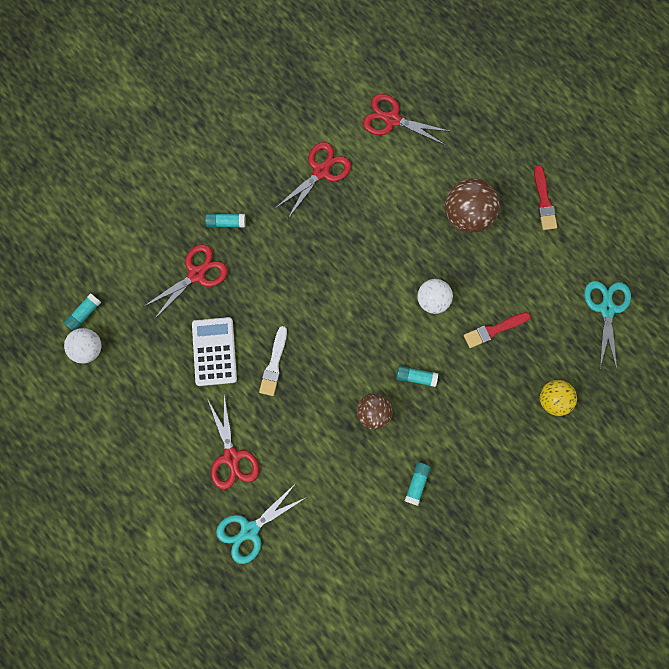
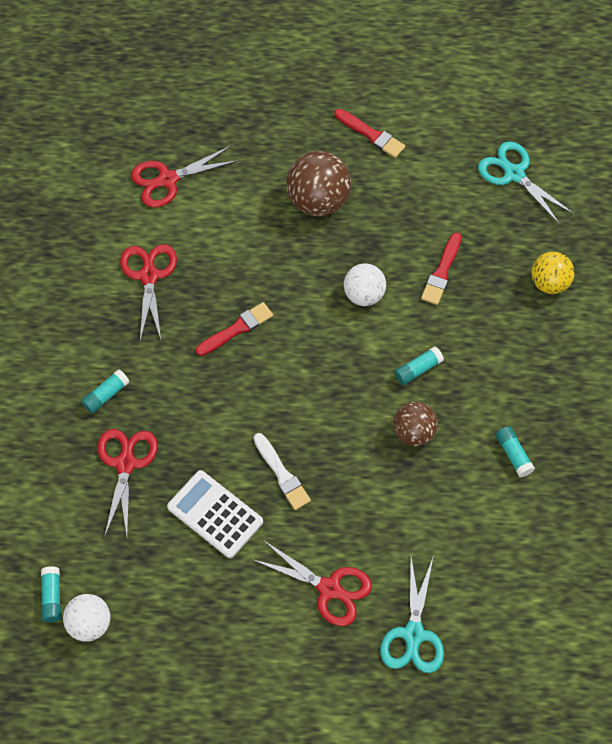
camera: 45 degrees left, 15 degrees down
(337, 251) = (236, 329): none -> red brush

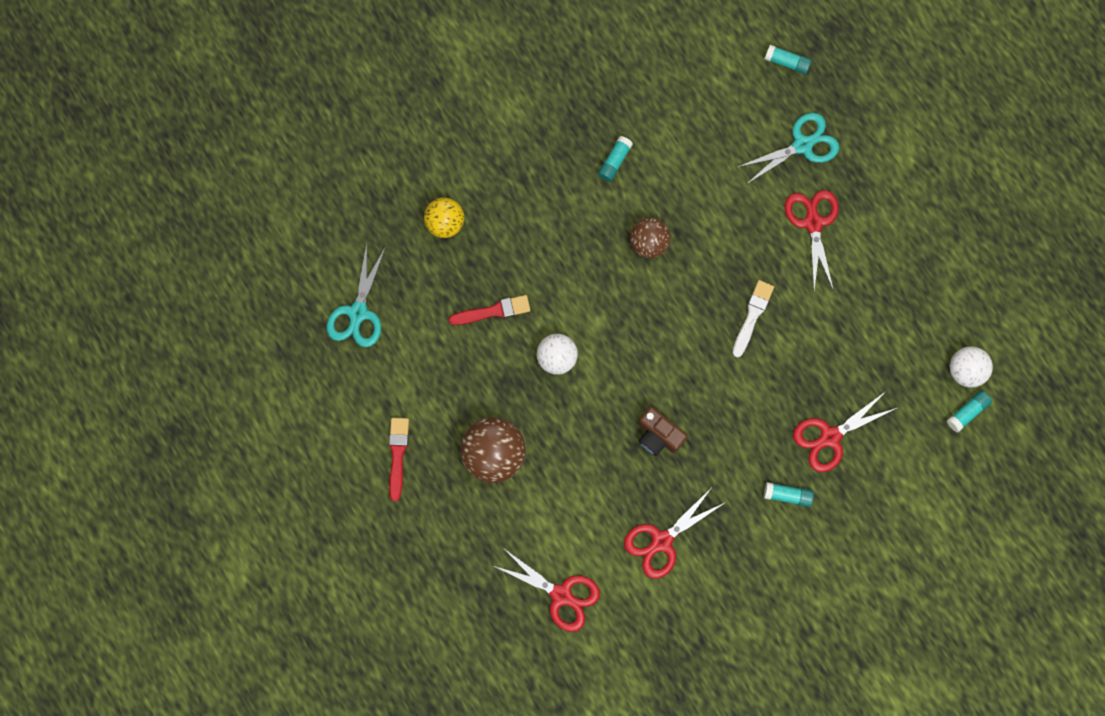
camera: 125 degrees left, 15 degrees up
(215, 514) = (819, 342): white calculator -> none
(236, 329) = (658, 435): red brush -> brown camera
(418, 369) = (593, 274): turquoise glue stick -> turquoise glue stick (786, 62)

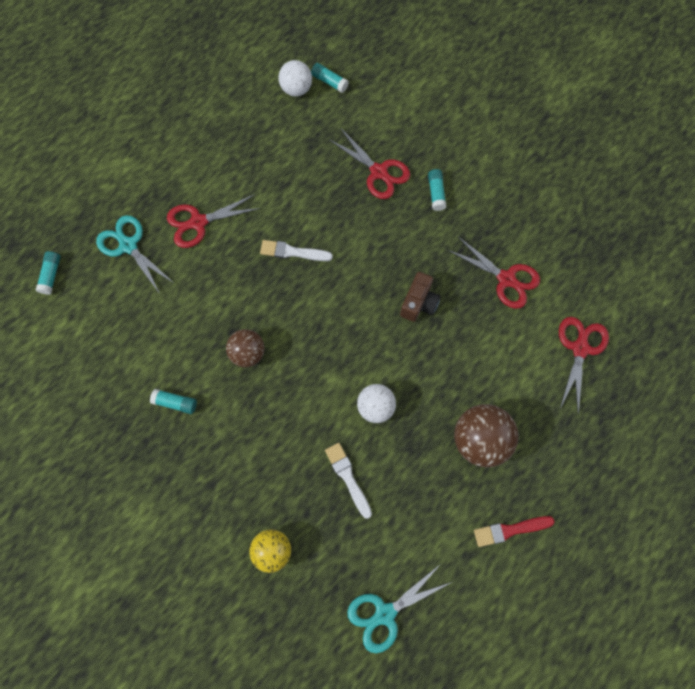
camera: 105 degrees left, 5 degrees down
(358, 312) = (385, 613): turquoise scissors -> turquoise scissors turned 150 degrees clockwise
(493, 311) = (348, 477): red brush -> white brush

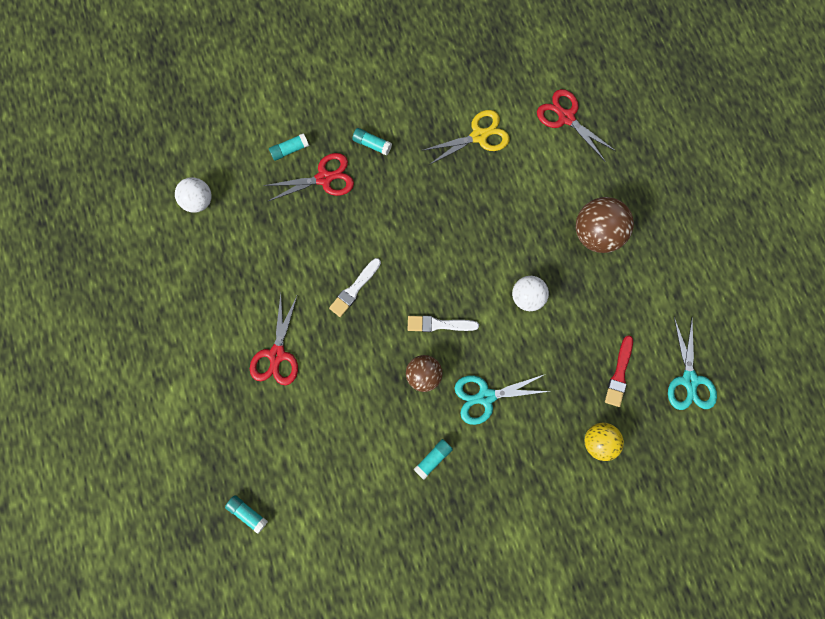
camera: 60 degrees left, 5 degrees up
(128, 246) = (261, 428): turquoise scissors -> turquoise scissors (486, 396)
(329, 82) = (210, 169): turquoise glue stick -> turquoise glue stick (290, 150)
(348, 477) = (572, 350): white brush -> white brush (439, 324)
(419, 303) = (460, 214): brown camera -> none
(506, 279) = (479, 136): red scissors -> yellow scissors
(510, 530) = (674, 252): red brush -> red brush (619, 374)

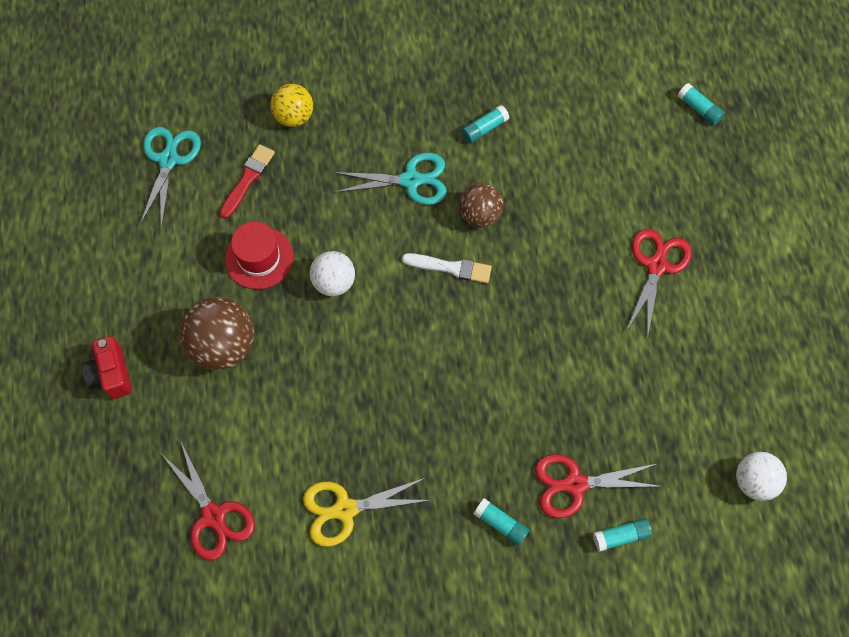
camera: 170 degrees left, 10 degrees down
(354, 289) = (551, 327): white brush -> none
(590, 307) = (259, 258): none -> red hat
(669, 198) = (111, 374): none -> red camera

